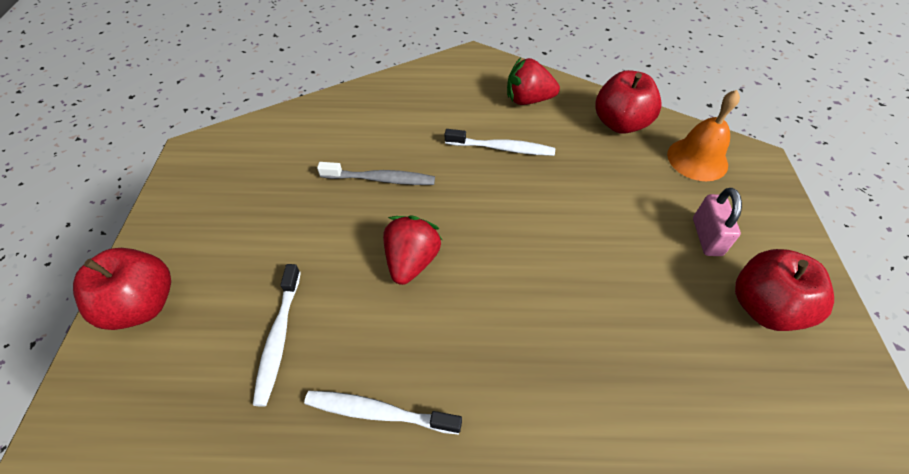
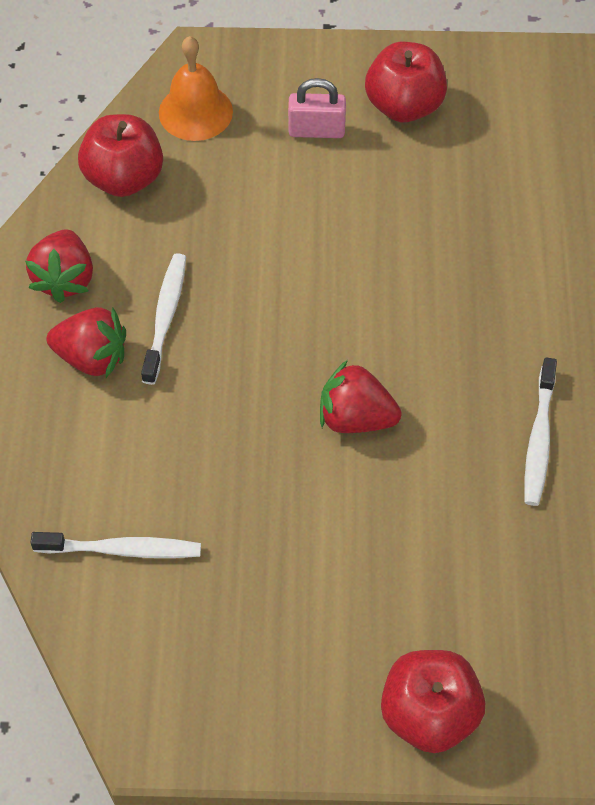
camera: 90 degrees left, 5 degrees up
(278, 338) = (464, 547): white toothbrush -> white toothbrush (122, 550)
(380, 179) = (219, 462): grey toothbrush -> none
(467, 115) = (92, 357): none -> red strawberry

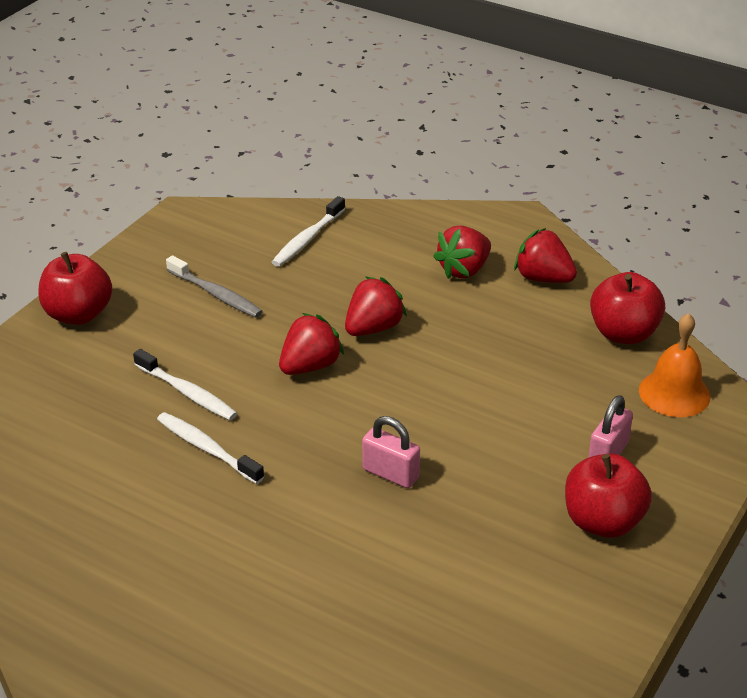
camera: 120 degrees right, 20 degrees down
(165, 317) = (473, 311): white toothbrush -> white toothbrush (187, 392)
(253, 393) = (373, 328): none -> red strawberry
(294, 585) = (216, 294): none -> grey toothbrush
(459, 274) = (390, 474): none -> pink padlock

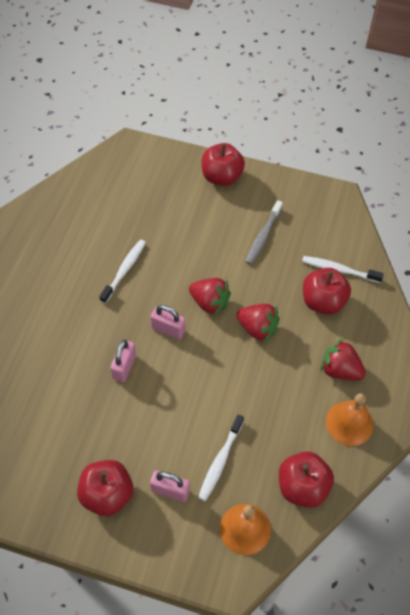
camera: 75 degrees right, 20 degrees up
(187, 392) = (168, 248): white toothbrush -> white toothbrush (220, 461)
(340, 416) = (168, 329): none -> pink padlock
(353, 262) = (323, 302): none -> red apple
(543, 278) = (349, 423): red strawberry -> orange bell

